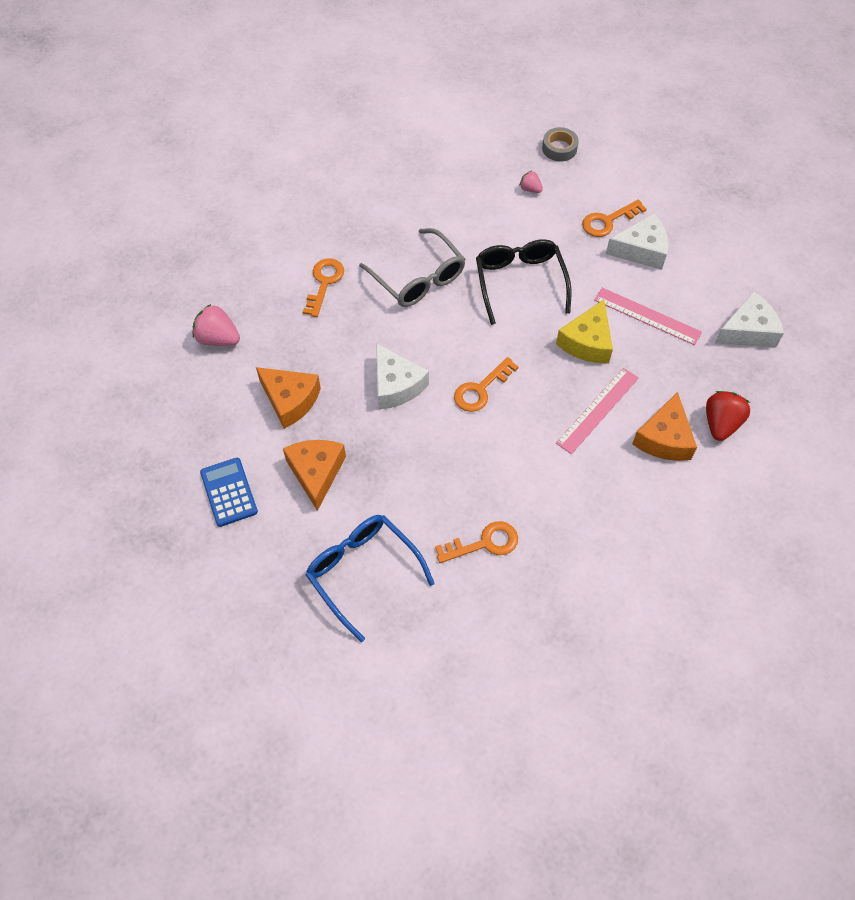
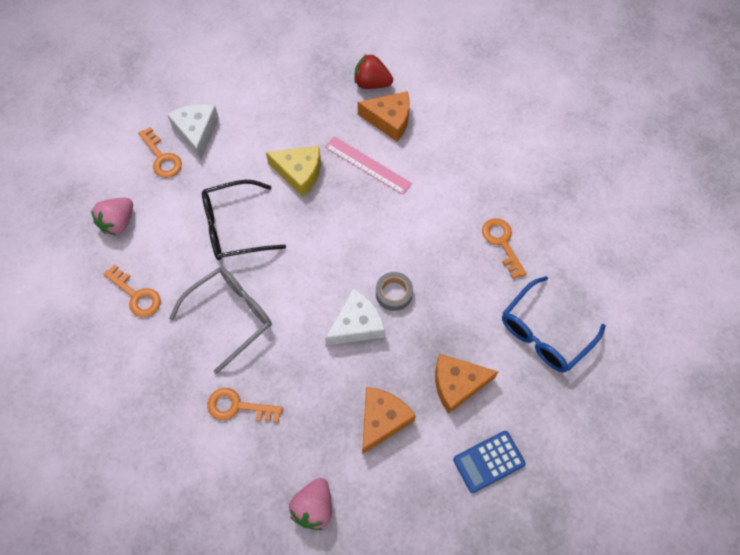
camera: 95 degrees left, 5 degrees up
(481, 389) = (355, 253): orange key -> orange key (136, 295)
(530, 189) = (118, 222): pink strawberry -> pink strawberry, size x1.81
(559, 148) = (65, 198): grey tape -> grey tape (394, 293)
(647, 316) = (270, 129): pink ruler -> none
(748, 331) = (282, 61): white cheese -> none

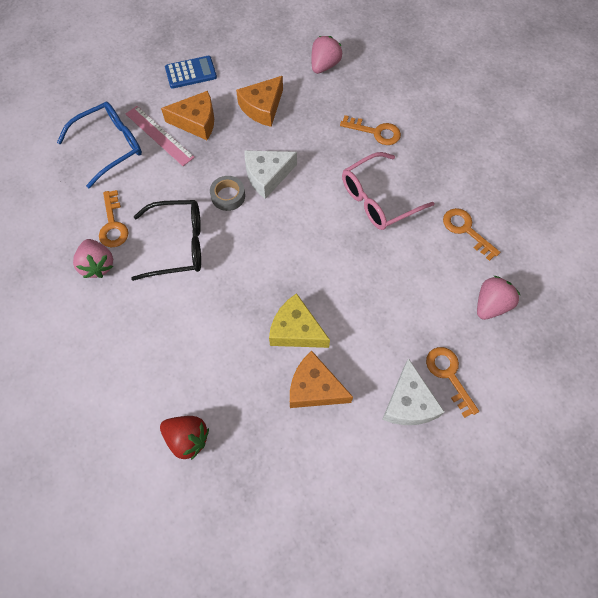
camera: 170 degrees left, 0 degrees up
(231, 316) = (378, 199): grey glasses -> pink glasses
(234, 227) = (370, 281): black glasses -> black glasses (178, 245)
(367, 165) = (220, 327): pink ruler -> pink ruler (159, 135)
(389, 120) = (180, 381): orange cheese -> orange cheese (314, 388)
(499, 201) = (98, 265): none -> pink strawberry

